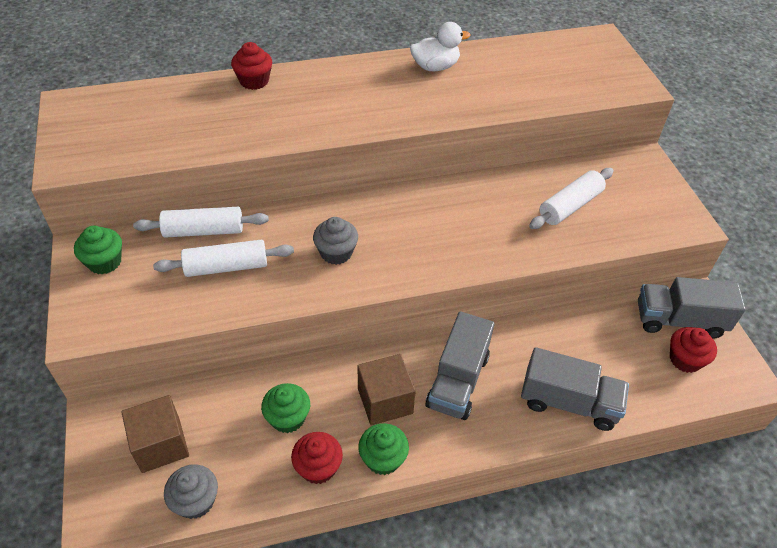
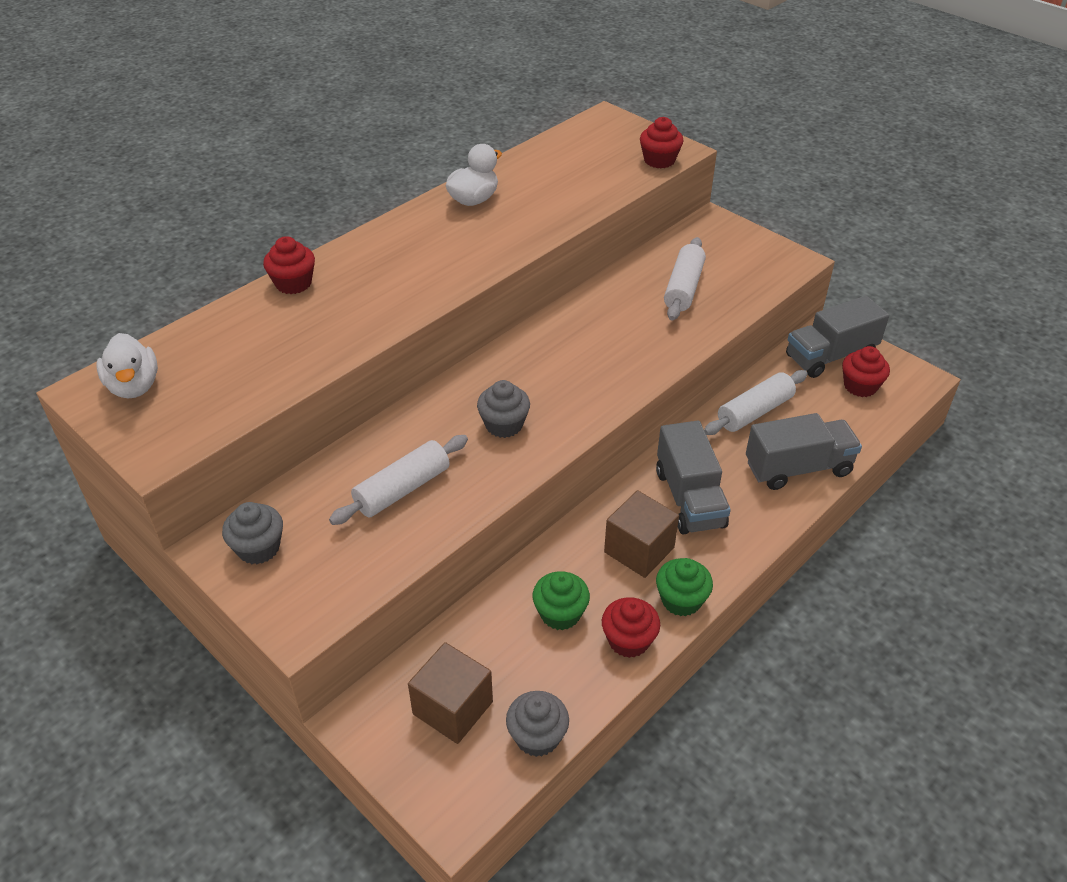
camera: 30 degrees left, 5 degrees down
(95, 112) = (134, 386): none -> white duck
(104, 262) = (258, 548): green cupcake -> grey cupcake
(203, 231) = (343, 467): white rolling pin -> white rolling pin (755, 412)
(614, 89) = (659, 160): none -> red cupcake

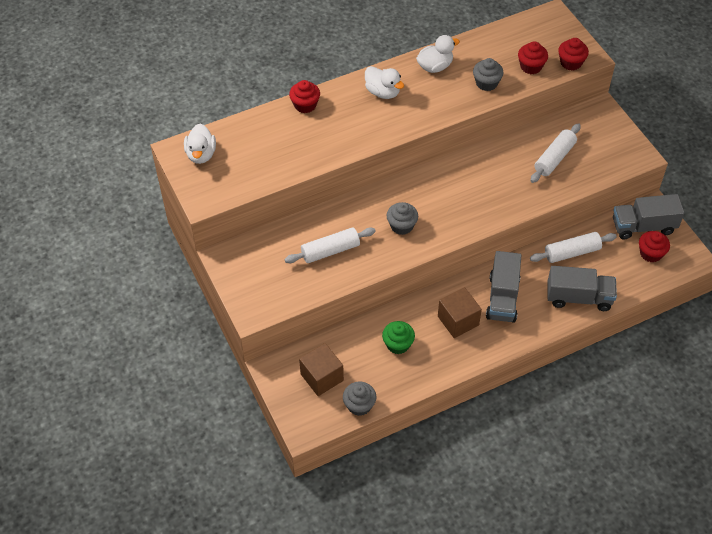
camera: 20 degrees right, 10 degrees up
(258, 548) = (244, 264): grey cupcake -> grey cupcake (486, 83)
(410, 243) = (383, 92): none -> white duck
(628, 640) = (428, 370): red cupcake -> red cupcake (531, 66)
(681, 600) = (468, 357): green cupcake -> none

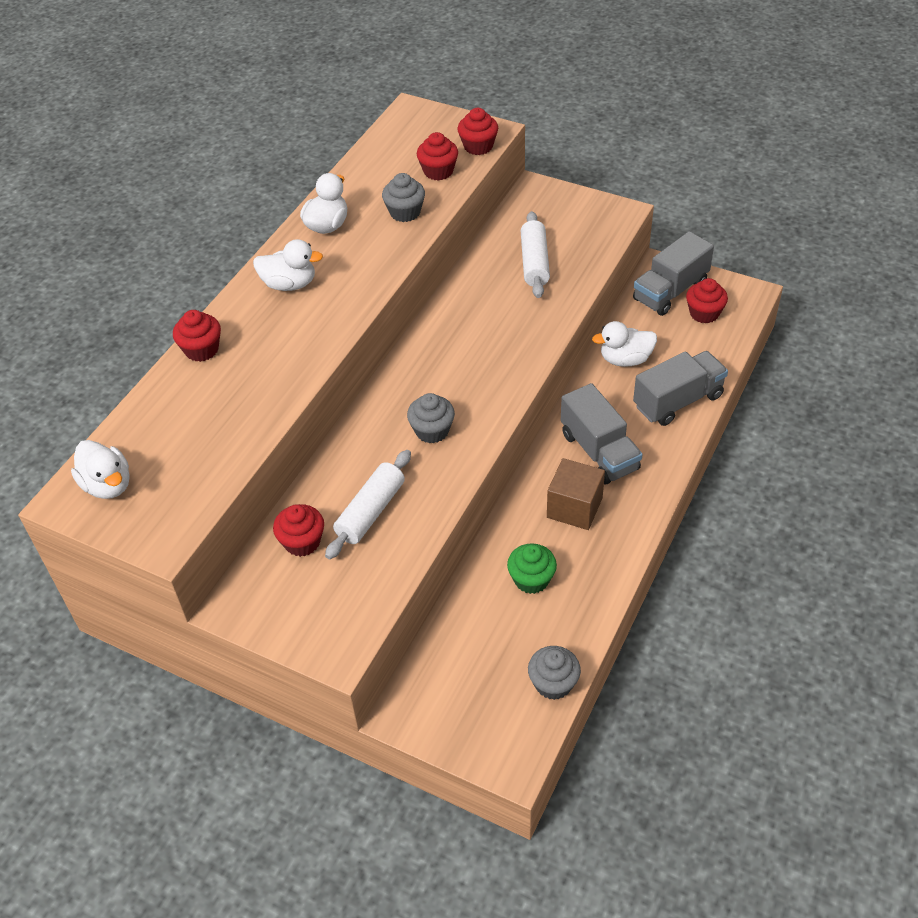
camera: 35 degrees left, 5 degrees down
(283, 245) = (302, 542): none -> red cupcake
(322, 377) = (476, 681): brown cube -> none
(572, 252) = (625, 359): white rolling pin -> white duck

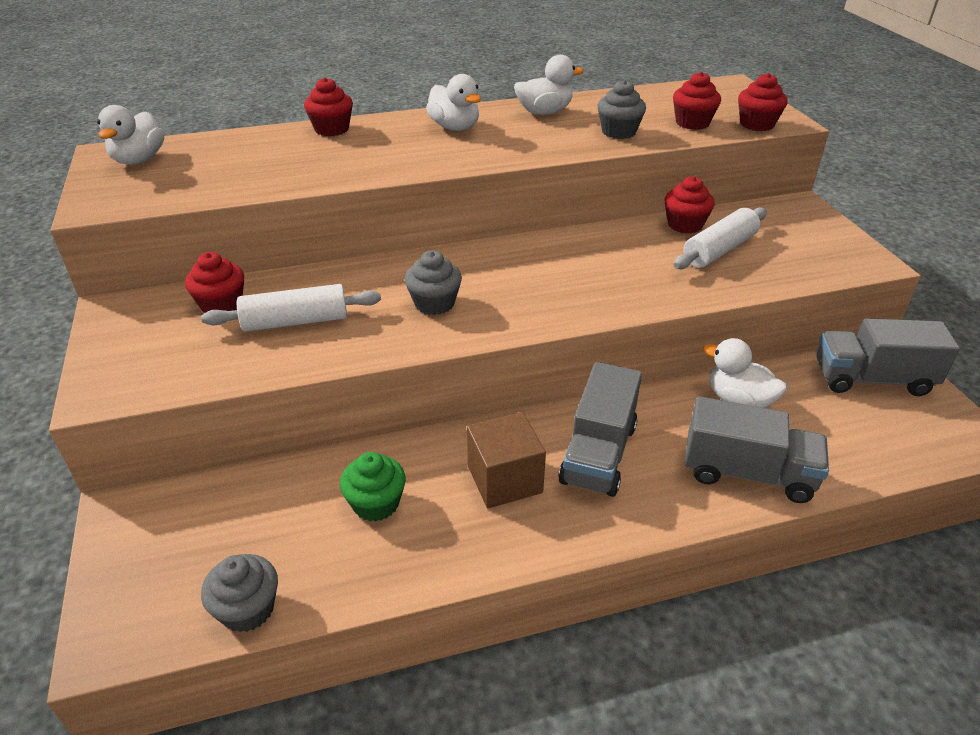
camera: 45 degrees right, 10 degrees down
(704, 313) = (889, 420): red cupcake -> red cupcake (685, 225)

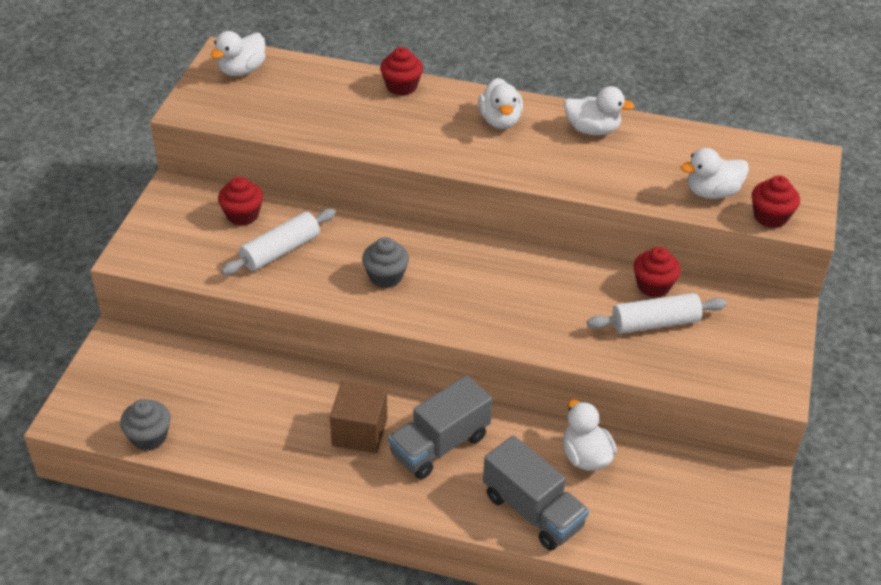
camera: 30 degrees right, 5 degrees up
(295, 321) = (281, 251): white rolling pin -> white rolling pin turned 60 degrees counterclockwise
(376, 503) = (265, 408): green cupcake -> none
(618, 132) = (633, 178): grey cupcake -> none
(692, 123) = (712, 192): red cupcake -> white duck
(872, 379) = (718, 492): grey truck -> none

